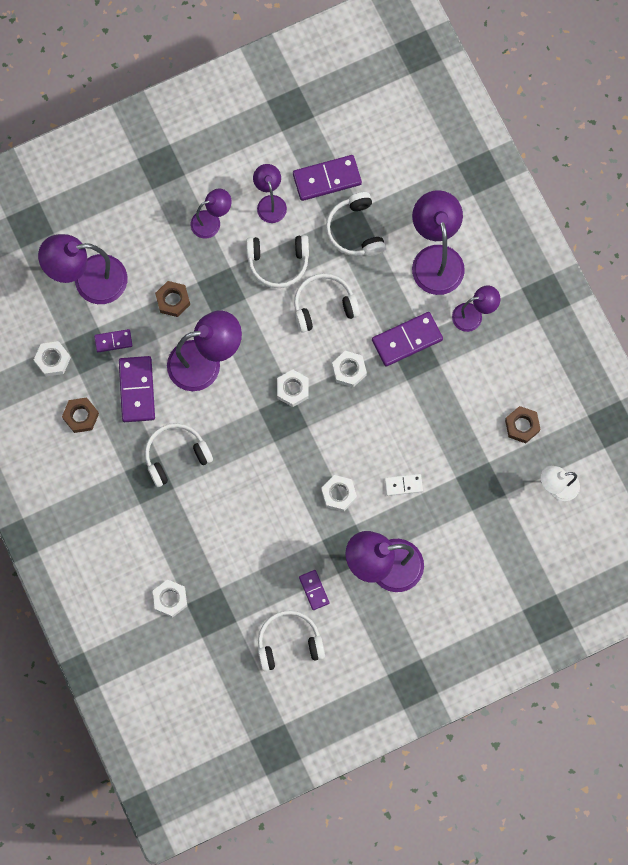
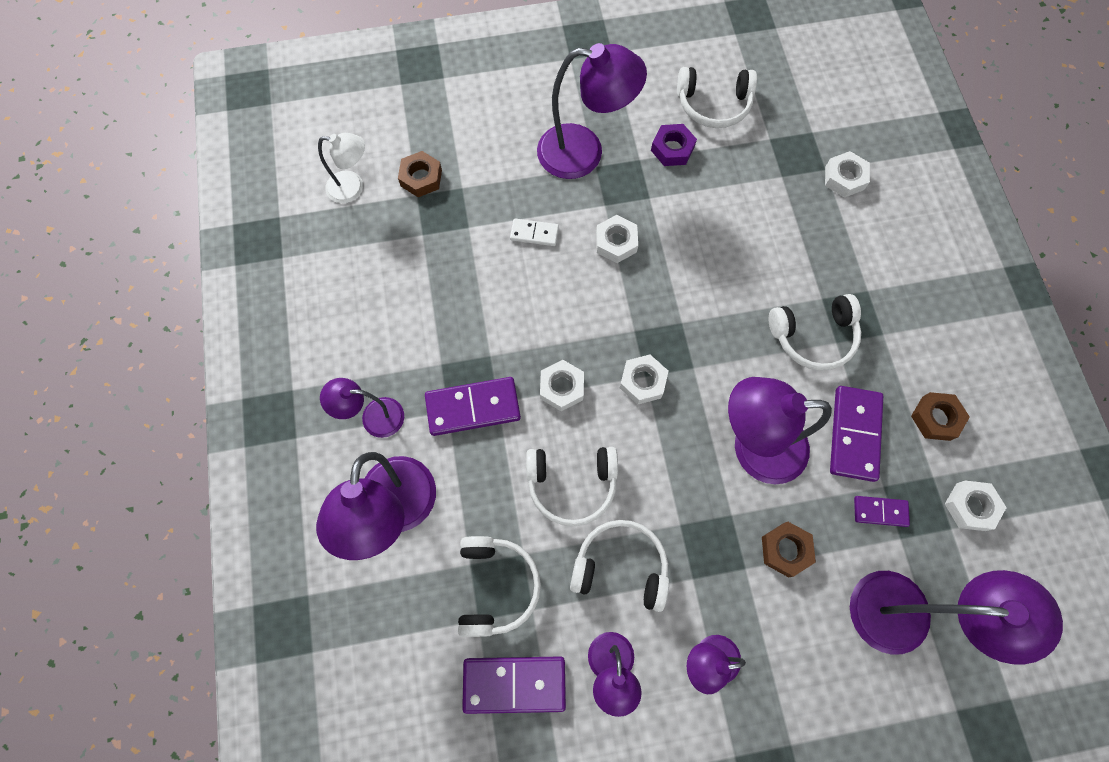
camera: 165 degrees left, 5 degrees down
(314, 590) = (672, 149): purple domino -> purple nut
(522, 426) = (366, 265): brown nut -> brown nut (421, 178)

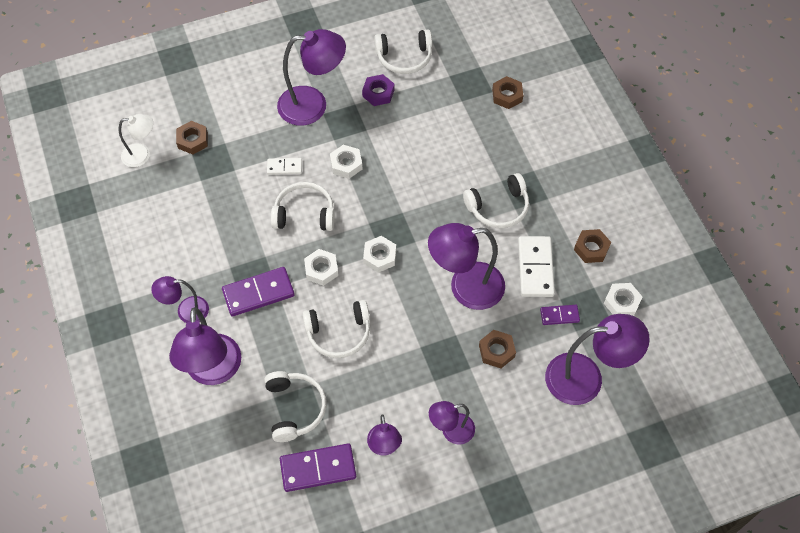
camera: 10 degrees left, 10 degrees down
(621, 566) = (382, 381): white headphones -> white headphones (304, 214)
(844, 178) = (507, 95): white nut -> brown nut
(854, 434) = (535, 268): purple domino -> white domino

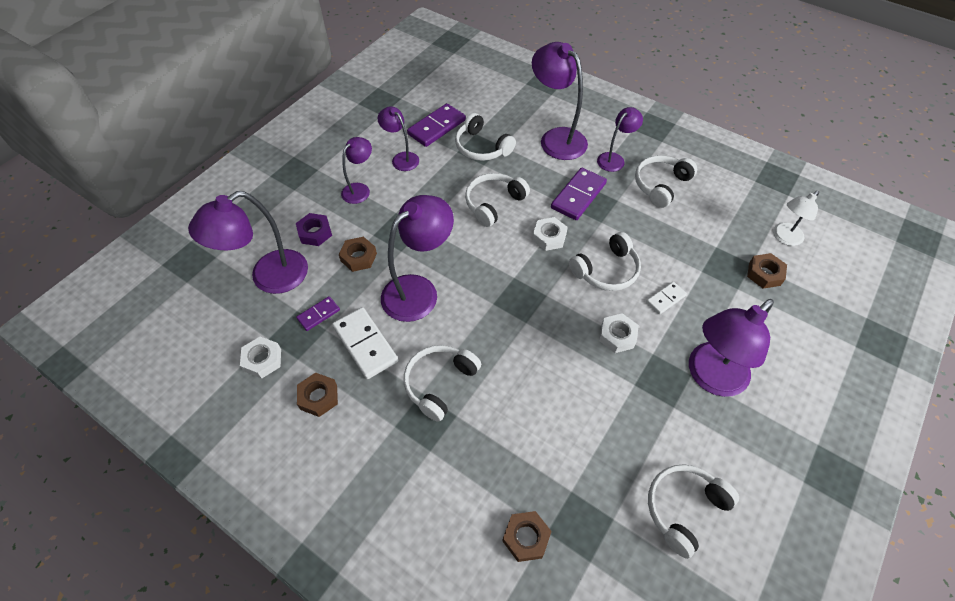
camera: 145 degrees right, 5 degrees down
(178, 258) = (660, 185): none -> white headphones
(378, 93) = (665, 437): purple nut -> purple nut (315, 233)
(380, 256) = (512, 273): white nut -> none

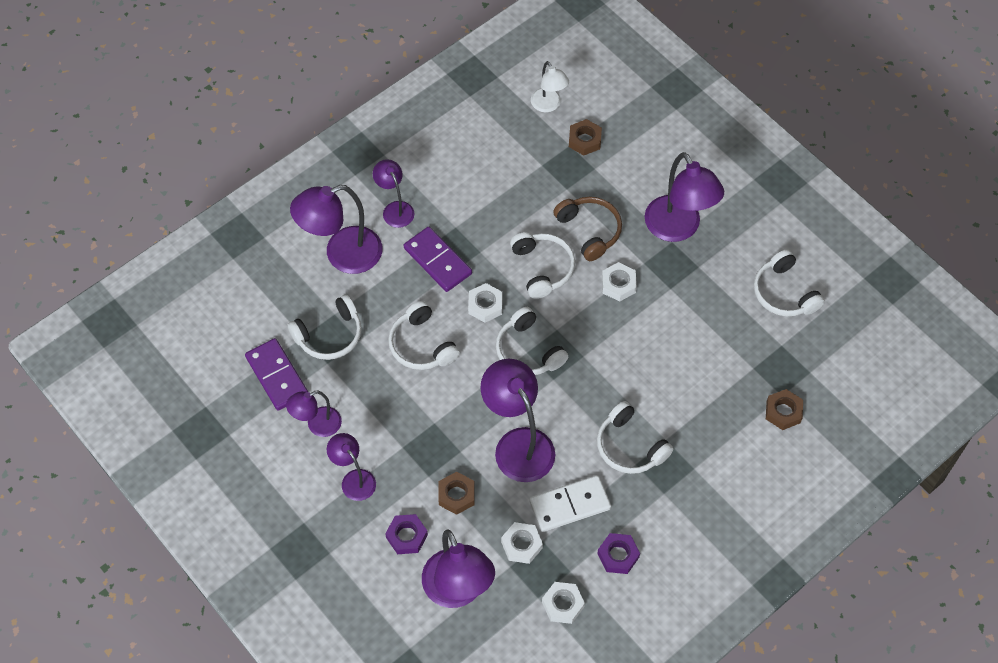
camera: 75 degrees left, 5 degrees up
(318, 314) = (521, 545): purple domino -> white nut
(318, 397) = (618, 555): brown nut -> purple nut
(660, 185) = (447, 180): white headphones -> white headphones (528, 351)
(665, 299) = (589, 230): white domino -> brown headphones

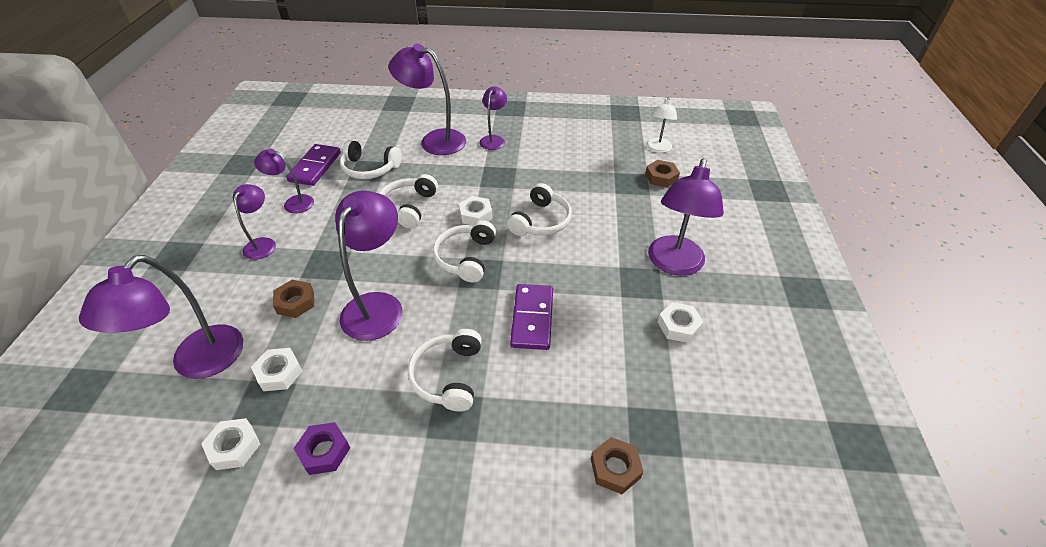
camera: 45 degrees right, 15 degrees down
(407, 536) = (232, 300): purple nut -> none
(438, 261) = (481, 176): purple domino -> purple domino (532, 318)
(569, 505) = (349, 377): white domino -> none
(589, 230) = (602, 223): brown headphones -> none
(618, 284) = (582, 266): white nut -> white nut (678, 326)
(783, 293) = (723, 371): white headphones -> none

